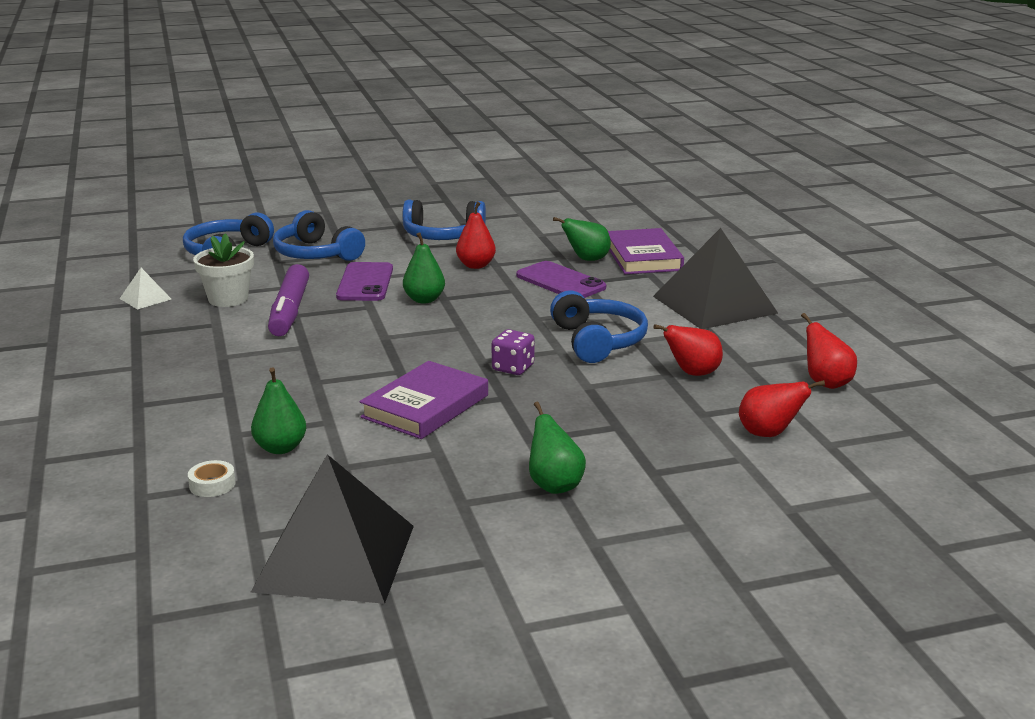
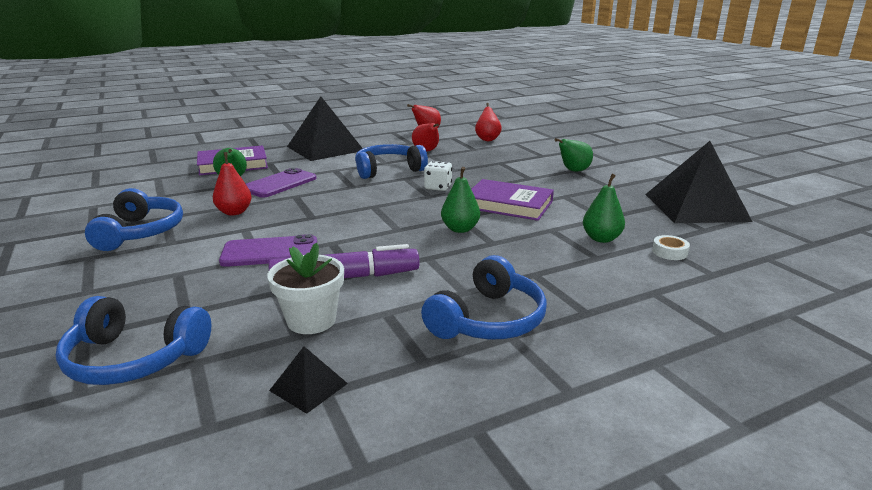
camera: 100 degrees left, 0 degrees up
(145, 299) = (309, 387): white pyramid -> black pyramid
(316, 254) = (168, 291): blue headphones -> blue headphones (488, 320)
(424, 300) = (316, 223): green pear -> green pear (460, 229)
(513, 368) = (438, 187): purple dice -> white dice

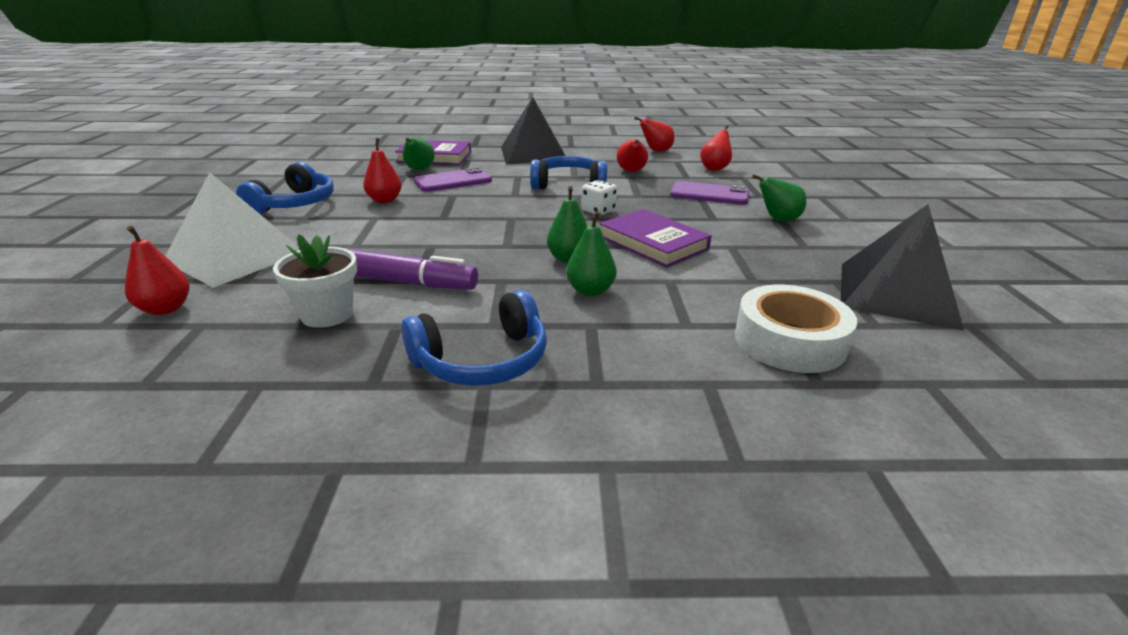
camera: 25 degrees right, 5 degrees up
(134, 358) = (165, 309): blue headphones -> red pear
(143, 293) = (235, 256): none -> white pyramid
(270, 252) = (369, 243): purple phone -> purple phone (709, 194)
(309, 387) = (252, 375): black pyramid -> none
(601, 239) = (718, 304): green pear -> green pear (590, 291)
(669, 252) = (789, 341): white tape -> white tape, size x2.38

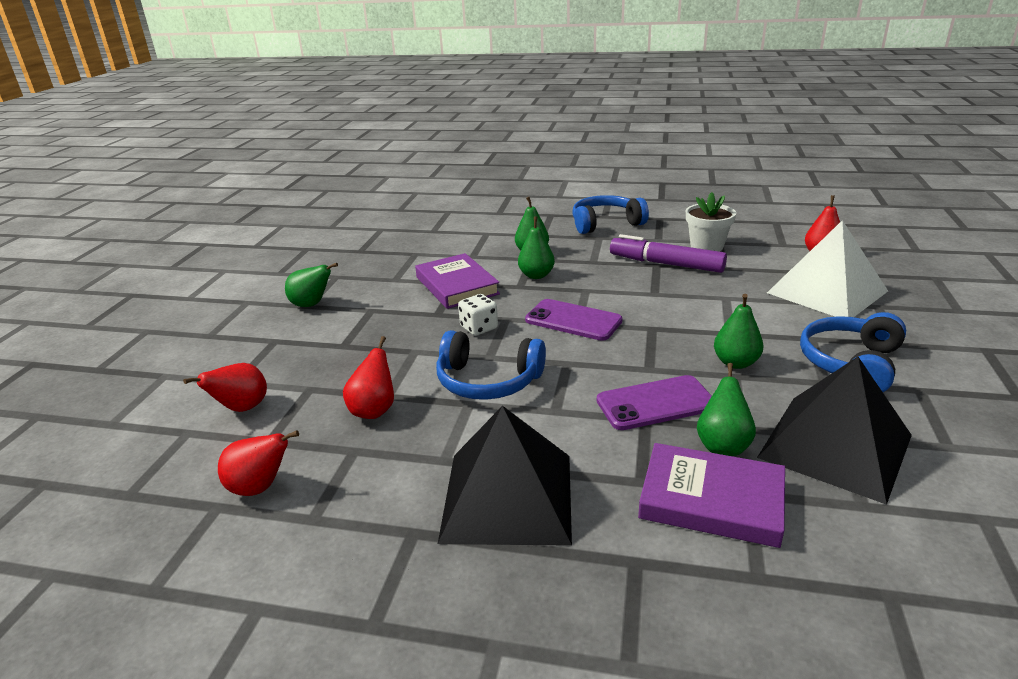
camera: 165 degrees left, 0 degrees up
(385, 200) = (735, 363): red pear -> green pear
(709, 194) = (327, 348): purple phone -> purple phone (573, 320)
(789, 341) = (439, 224): white tape -> none
(897, 294) = (337, 242): black pyramid -> black pyramid (835, 446)

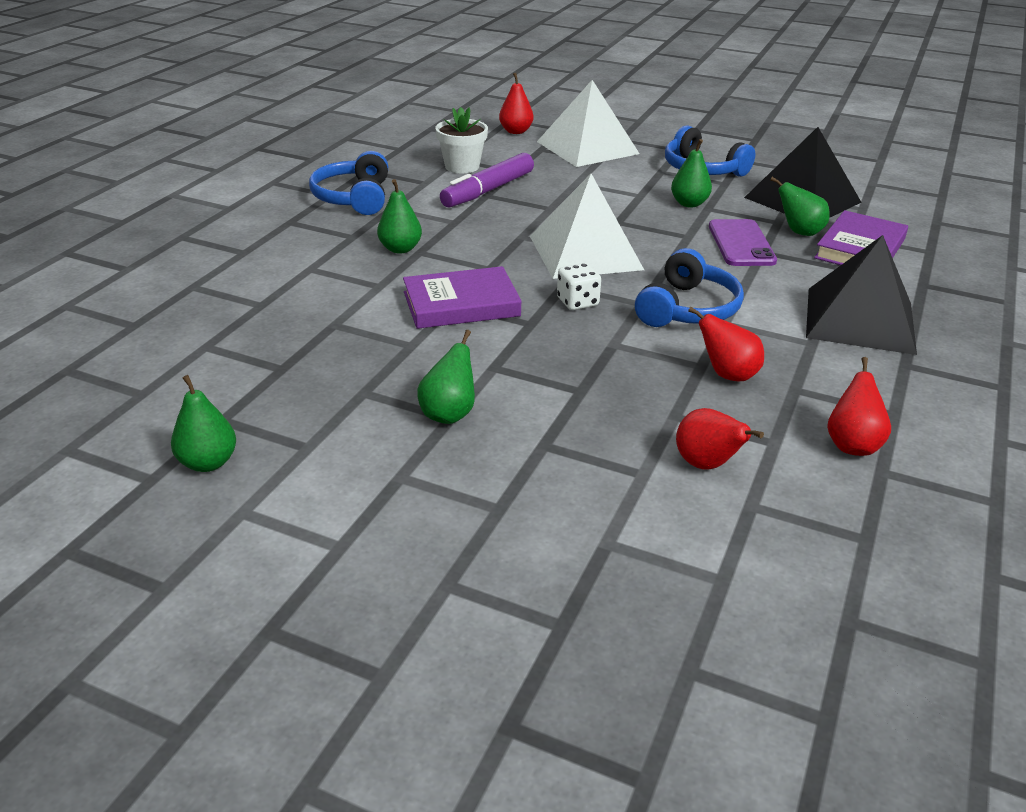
camera: 80 degrees left, 5 degrees up
(536, 275) = (467, 255): green pear -> green pear (208, 463)
(573, 320) = (585, 252): purple phone -> white pyramid

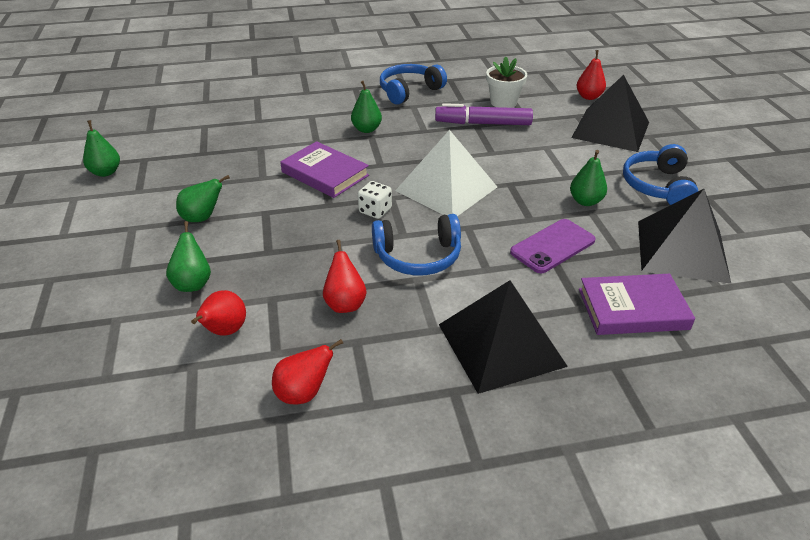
camera: 55 degrees right, 5 degrees up
(587, 147) = (610, 129): white pyramid -> black pyramid
(799, 232) = (615, 267): green pear -> green pear (193, 283)

